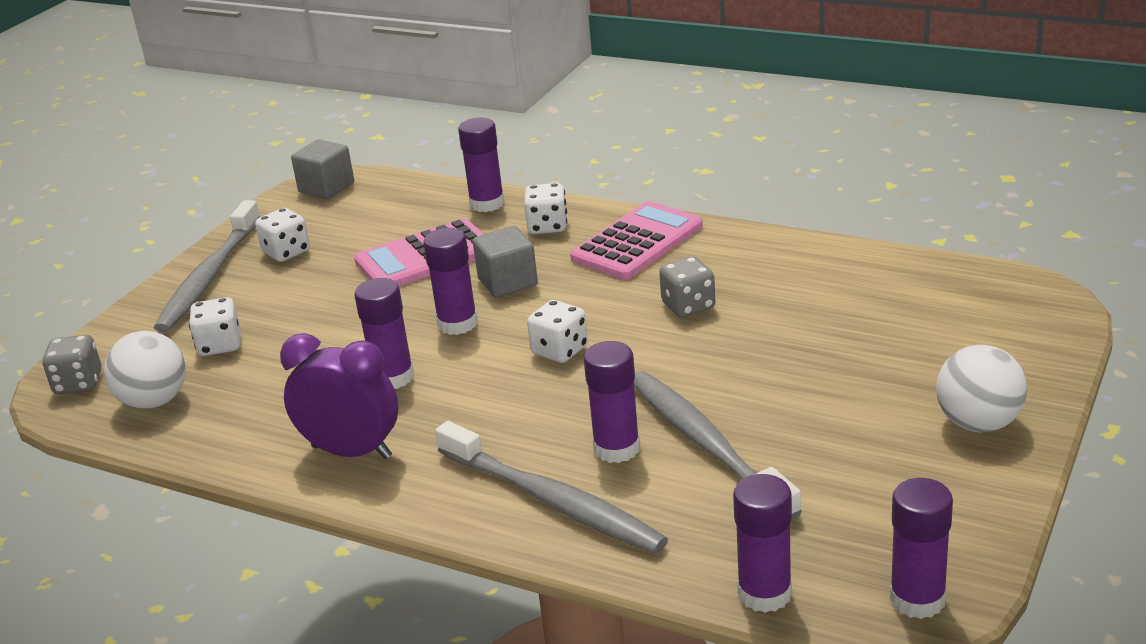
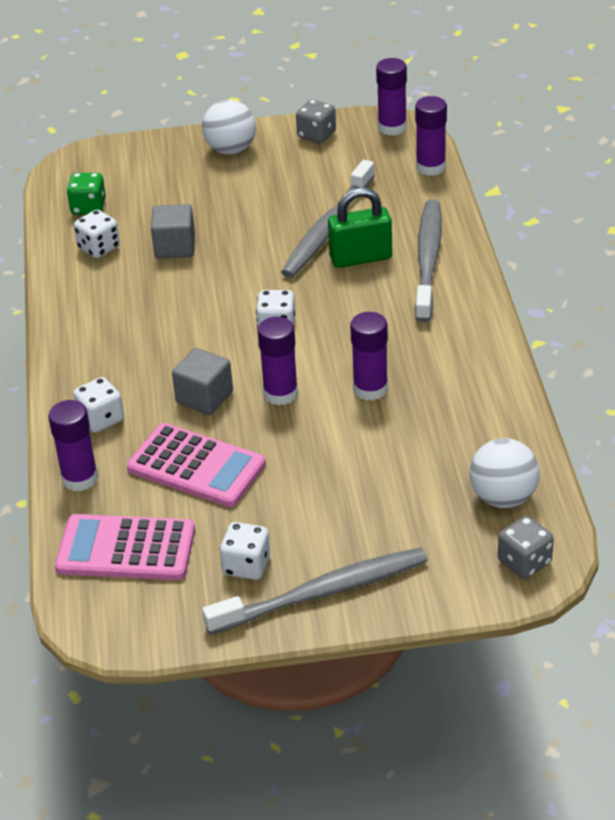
camera: 125 degrees left, 10 degrees up
(220, 345) = (409, 510): white dice -> white dice (99, 248)
(326, 188) = (108, 618): grey cube -> grey cube (175, 247)
(352, 452) = (461, 361): purple clock -> none
(616, 448) = (360, 258): purple glue stick -> green padlock
(637, 242) = (99, 357): pink calculator -> pink calculator (126, 549)
(688, 306) = (178, 295): grey dice -> grey dice (316, 135)
(926, 289) = (88, 207): none -> green dice

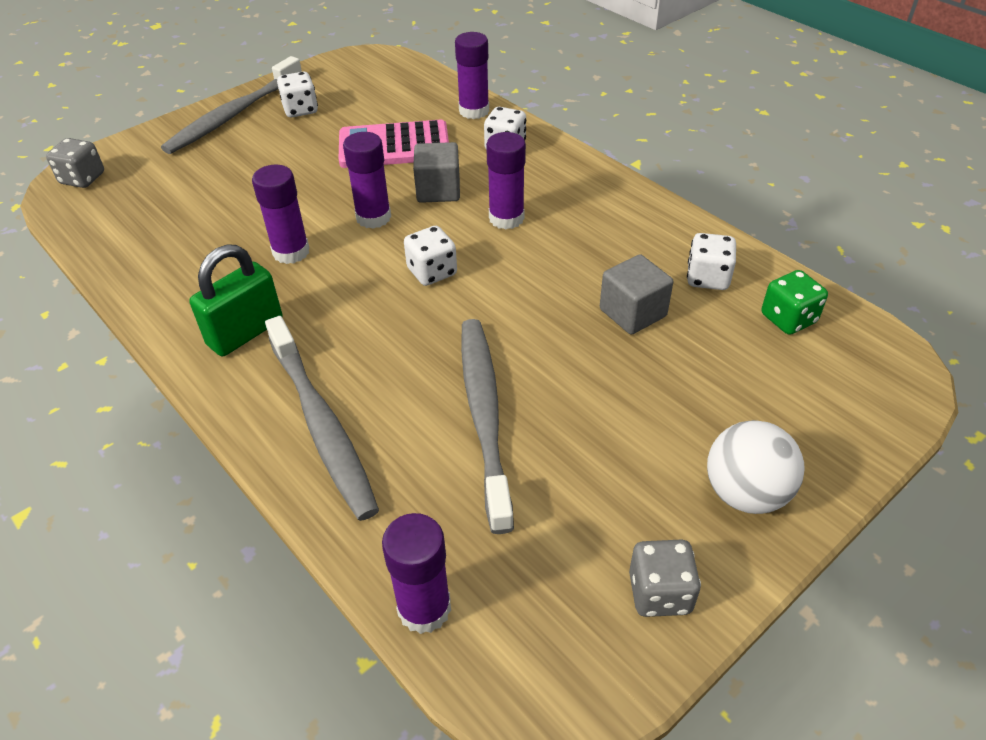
camera: 145 degrees right, 5 degrees up
(126, 549) = (394, 90): pink calculator -> none
(360, 258) = (408, 390): green padlock -> green padlock (245, 332)
(392, 127) = (556, 683): purple glue stick -> purple glue stick (506, 218)
(503, 497) = (117, 213): white ball -> none

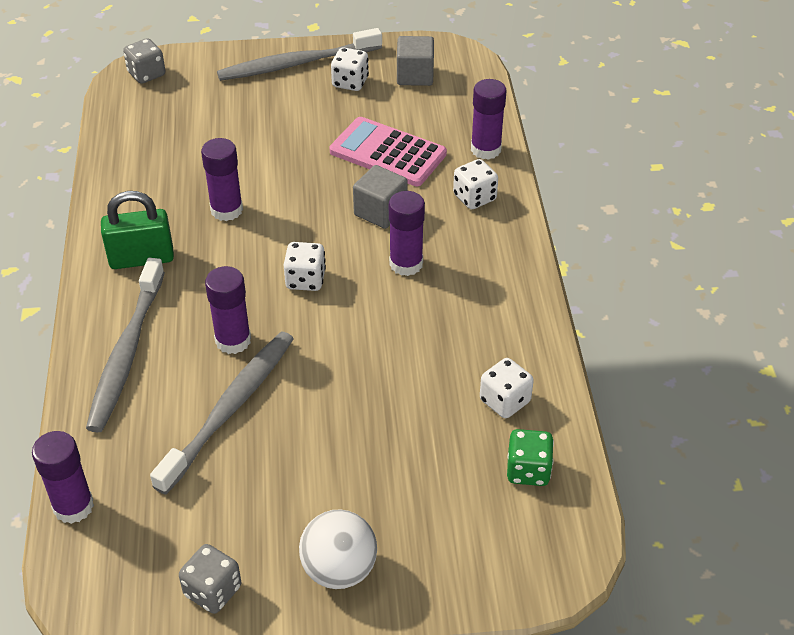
camera: 35 degrees right, 0 degrees up
(373, 217) = (310, 211): purple glue stick -> purple glue stick (233, 340)
(632, 313) = (414, 395): grey cube -> grey cube (415, 75)

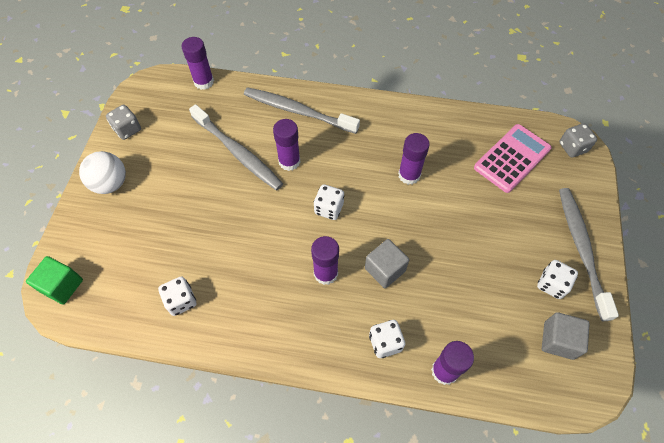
camera: 105 degrees right, 15 degrees up
(141, 258) = (374, 125): green padlock -> none
(388, 153) = (453, 291): pink calculator -> pink calculator (512, 158)
(528, 470) = (123, 297): green dice -> none
(544, 558) = (62, 286): none -> green cube

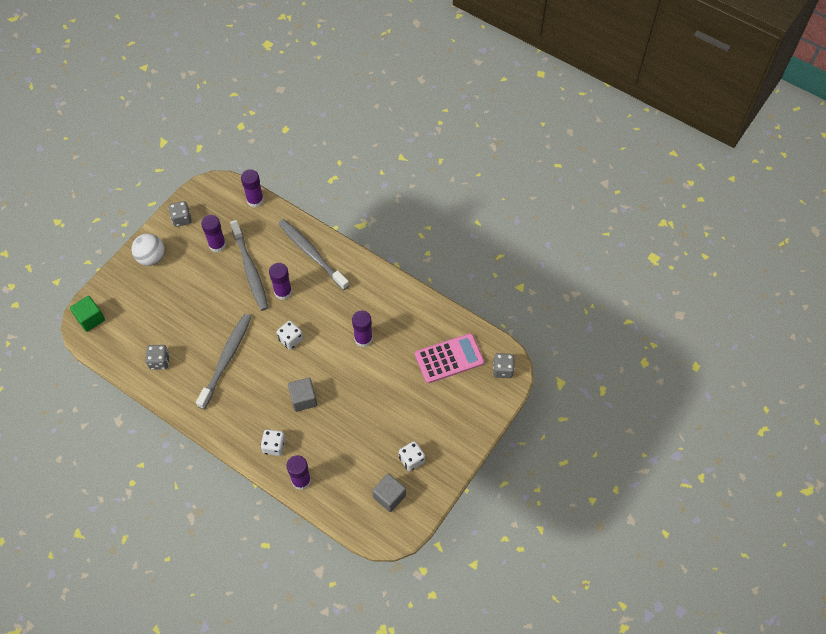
camera: 25 degrees right, 0 degrees up
(181, 301) = (159, 361): white dice -> grey dice
(325, 273) = (262, 384): purple glue stick -> purple glue stick (217, 245)
(581, 249) = (451, 445): grey toothbrush -> grey toothbrush (226, 359)

